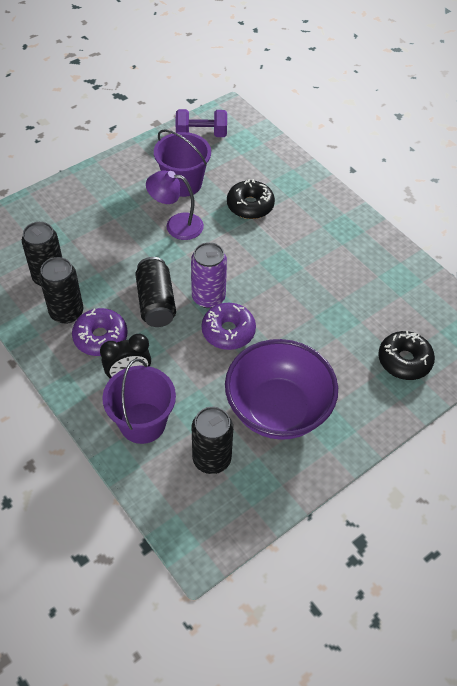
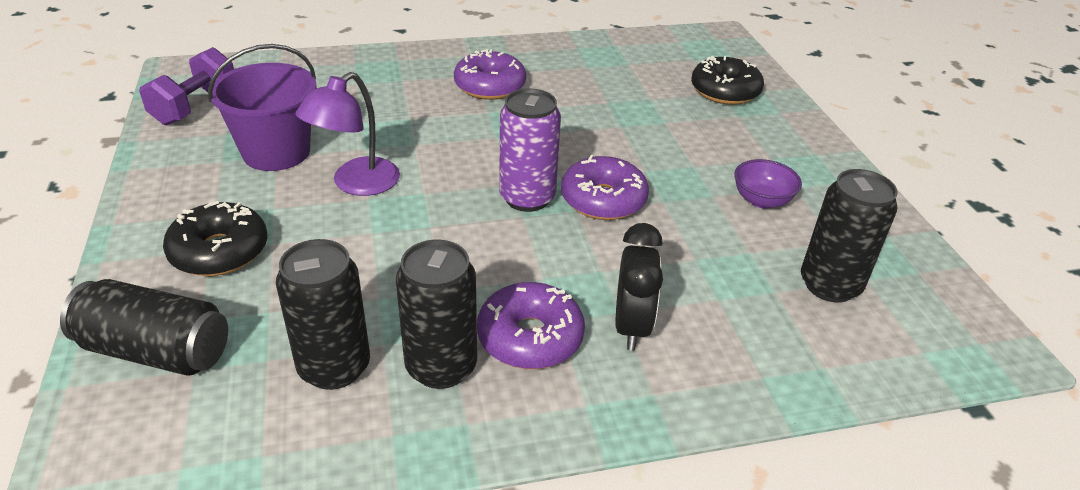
camera: 65 degrees left, 15 degrees down
(142, 423) = (738, 339): purple bucket -> none
(156, 302) = (498, 251): black can -> black can (156, 350)
(250, 205) = (385, 112): black donut -> black donut (219, 251)
(277, 409) = (761, 200): purple bowl -> purple bowl, size x0.40
(313, 238) = (490, 86): none -> purple donut

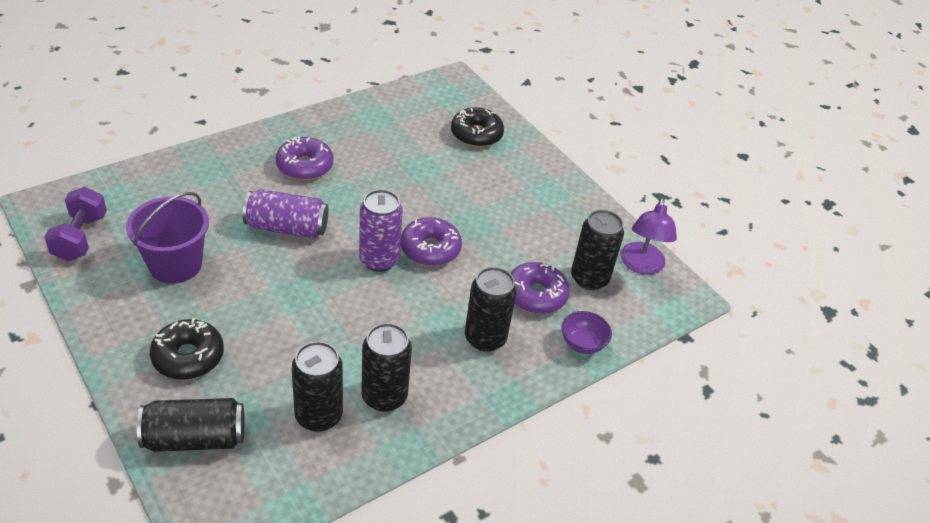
camera: 25 degrees left, 5 degrees up
(356, 184) = (253, 278): purple lamp -> purple lamp (641, 266)
(431, 141) = (287, 228): none -> purple can
(530, 337) = (428, 362): purple donut -> purple donut (536, 295)
(631, 326) = (485, 338): black clock -> black can
(761, 200) = (531, 225): purple bowl -> purple bowl (582, 343)

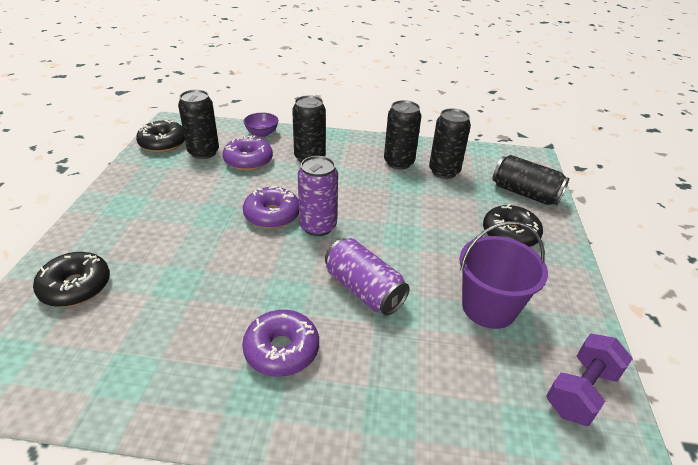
camera: 135 degrees left, 5 degrees down
(641, 266) = (163, 143): purple lamp -> black donut

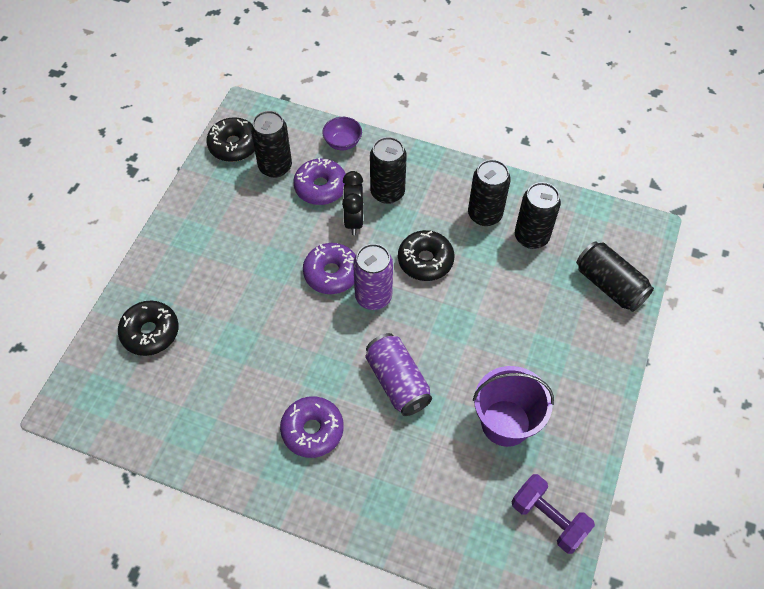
camera: 15 degrees right, 20 degrees up
(284, 178) = (354, 220): none -> black clock
(510, 234) = (565, 340): black donut -> black donut (425, 260)
(581, 391) = (548, 519): purple dumbbell -> purple dumbbell turned 75 degrees clockwise

